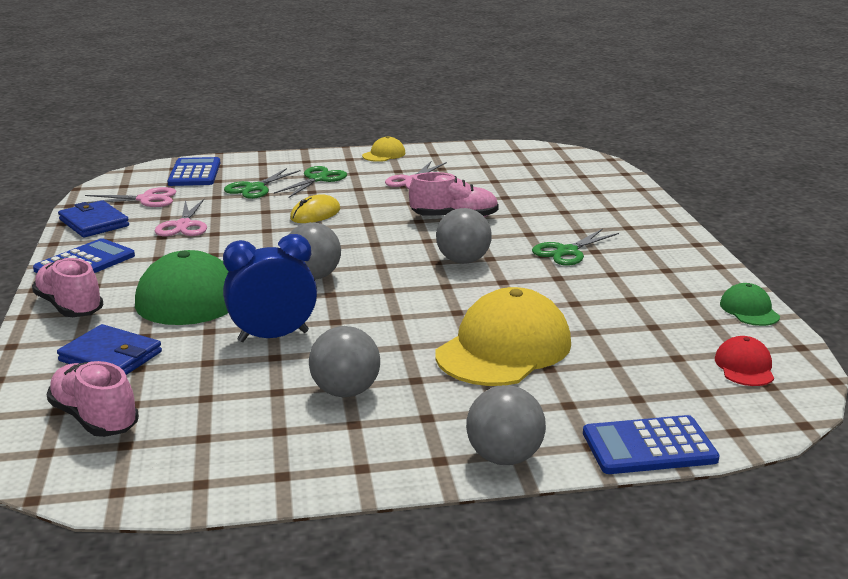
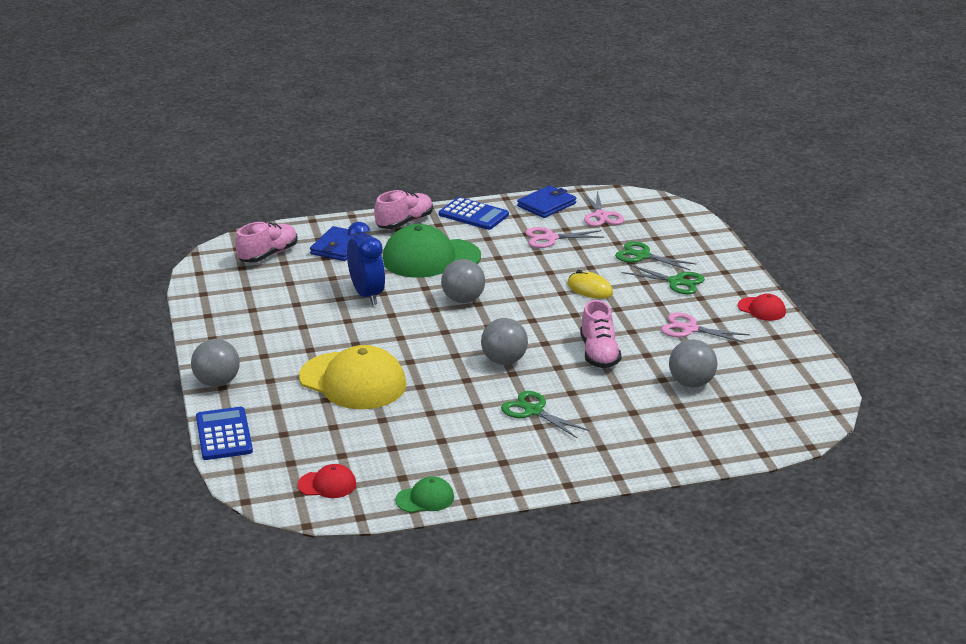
camera: 85 degrees right, 5 degrees up
(195, 173) = (670, 226): blue calculator -> none
(345, 391) = (295, 326): grey ball -> grey ball (691, 383)
(384, 154) = (761, 309): yellow cap -> red cap

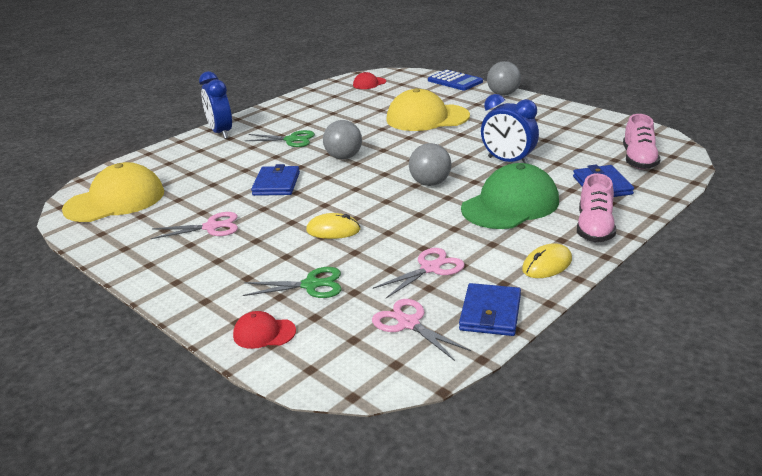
camera: 150 degrees right, 0 degrees up
(425, 498) = (311, 93): green cap -> none
(473, 215) = (547, 264): blue calculator -> yellow mouse
(599, 354) = (276, 184): pink shoe -> blue wallet
(606, 462) = (221, 133): none -> blue clock
(676, 282) = (253, 268): green scissors -> none
(691, 383) = (188, 188): grey ball -> none
(761, 309) = (146, 270): red cap -> red cap (264, 333)
(773, 396) = (115, 200): none -> yellow cap

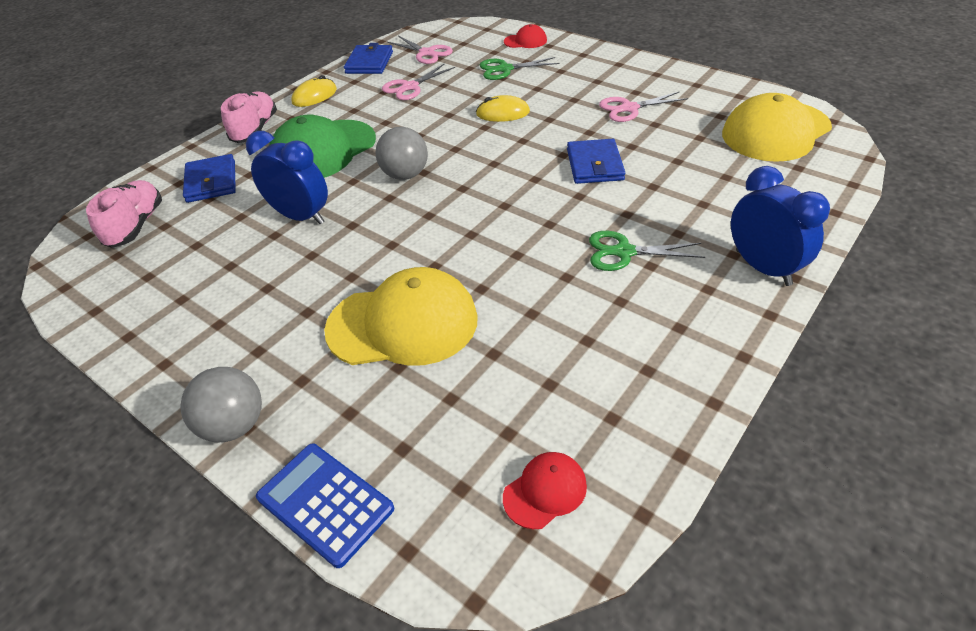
camera: 175 degrees right, 15 degrees up
(344, 157) = (525, 215): grey ball -> none

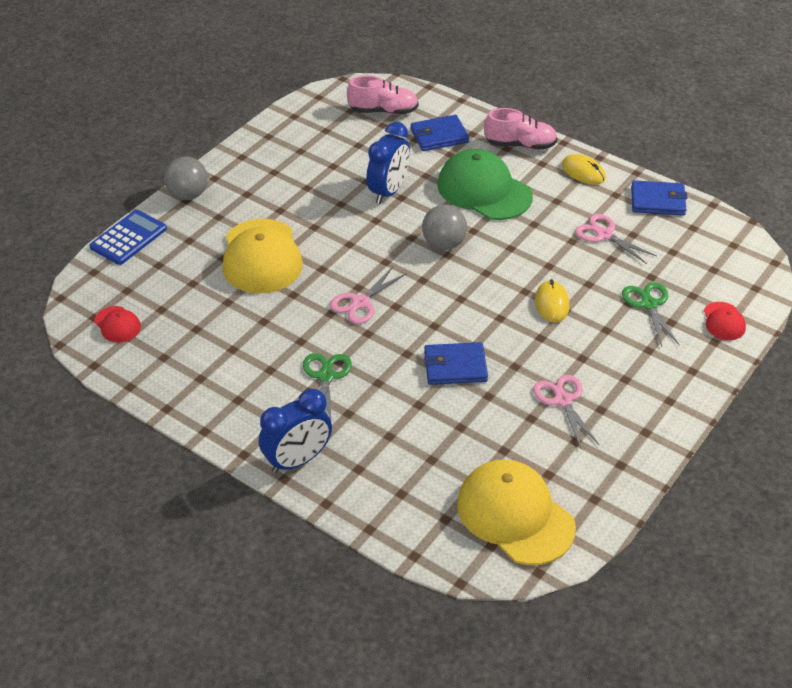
camera: 85 degrees right, 0 degrees up
(427, 53) = (684, 242): pink scissors -> pink scissors (360, 303)

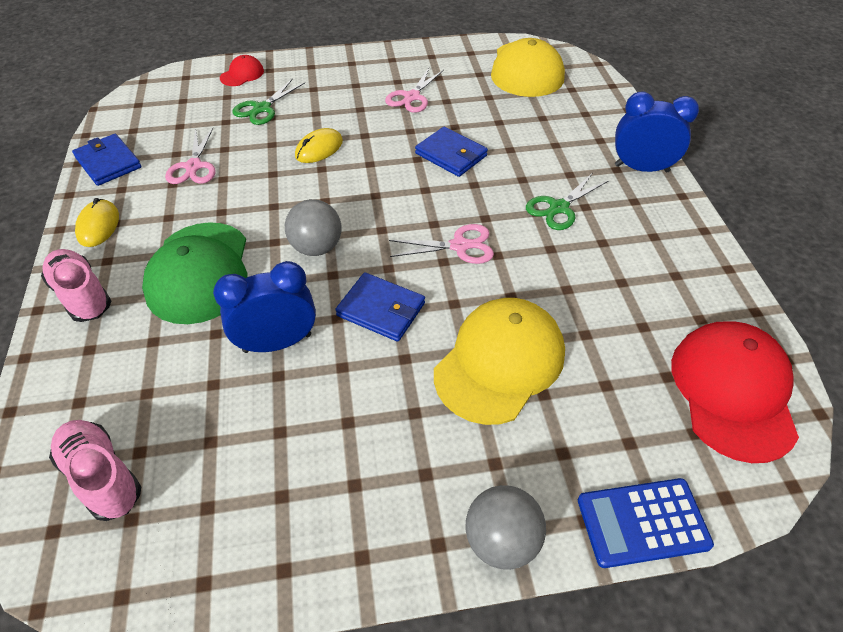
camera: 135 degrees left, 5 degrees up
(117, 324) = (733, 391): red cap -> red cap, size x2.13
(439, 136) = (120, 375): blue wallet -> blue wallet (381, 310)

